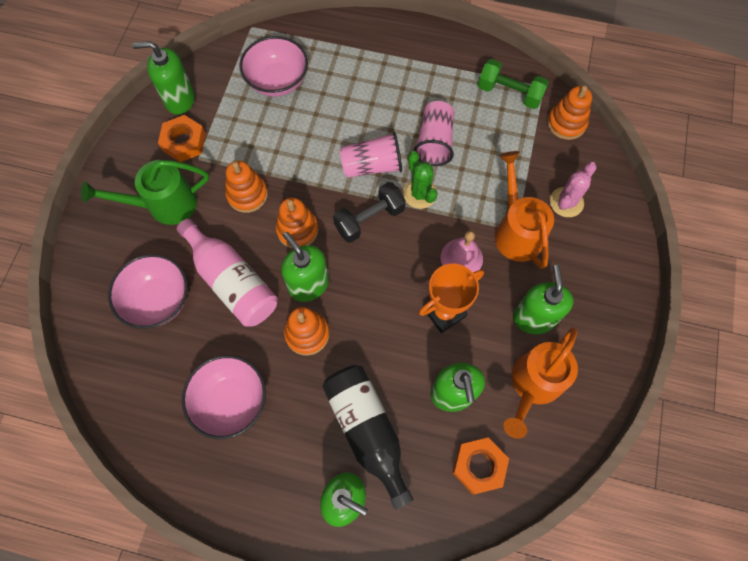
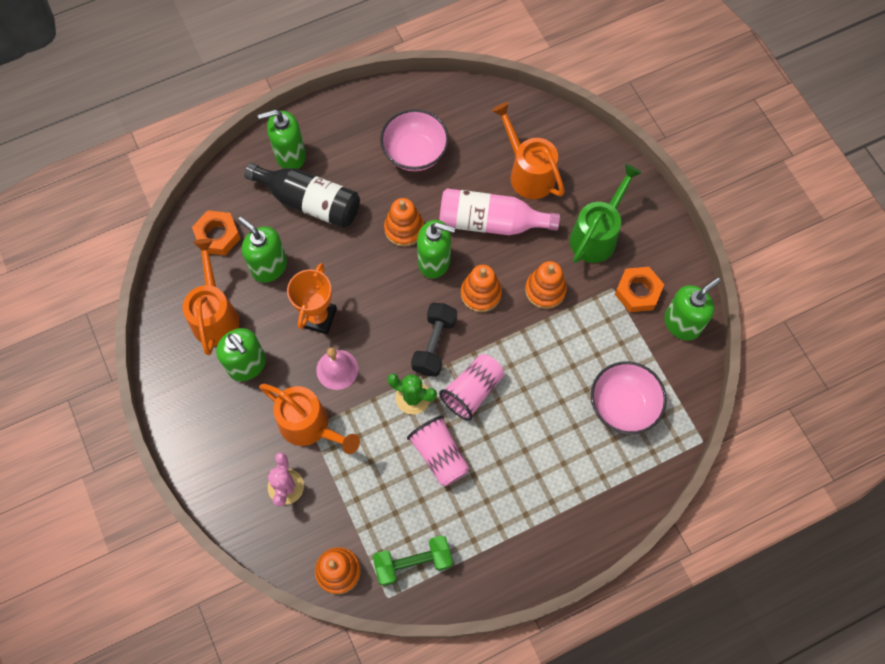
camera: 140 degrees right, 0 degrees up
(158, 300) = (528, 172): pink bowl -> orange watering can

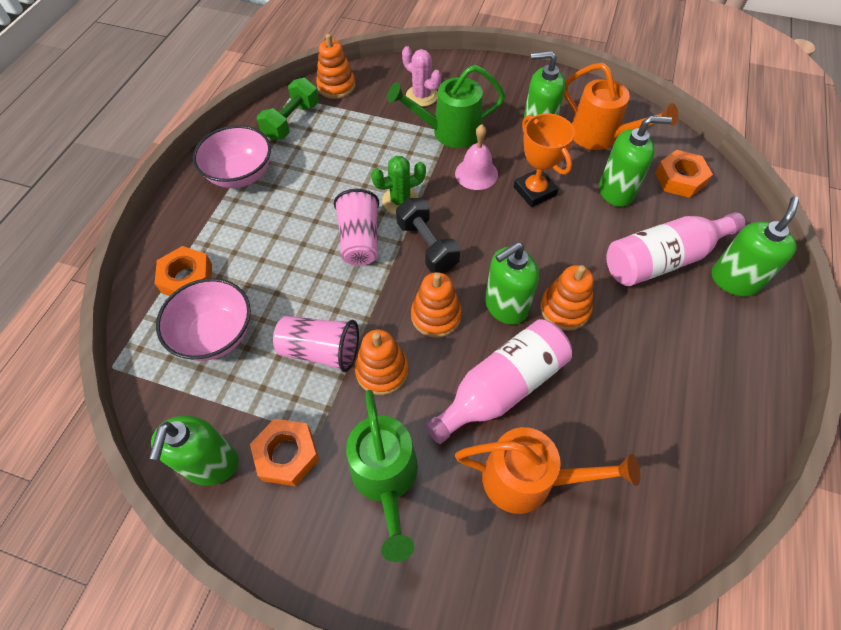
camera: 135 degrees right, 10 degrees down
(310, 202) = (662, 259): black bottle -> pink bottle
(310, 426) = (448, 132): orange watering can -> green watering can
(415, 153) = (651, 387): pink bowl -> pink bowl (241, 174)
(439, 455) = (339, 184): pink cup -> pink cup (321, 351)
(611, 470) = (187, 278): none -> orange nut

